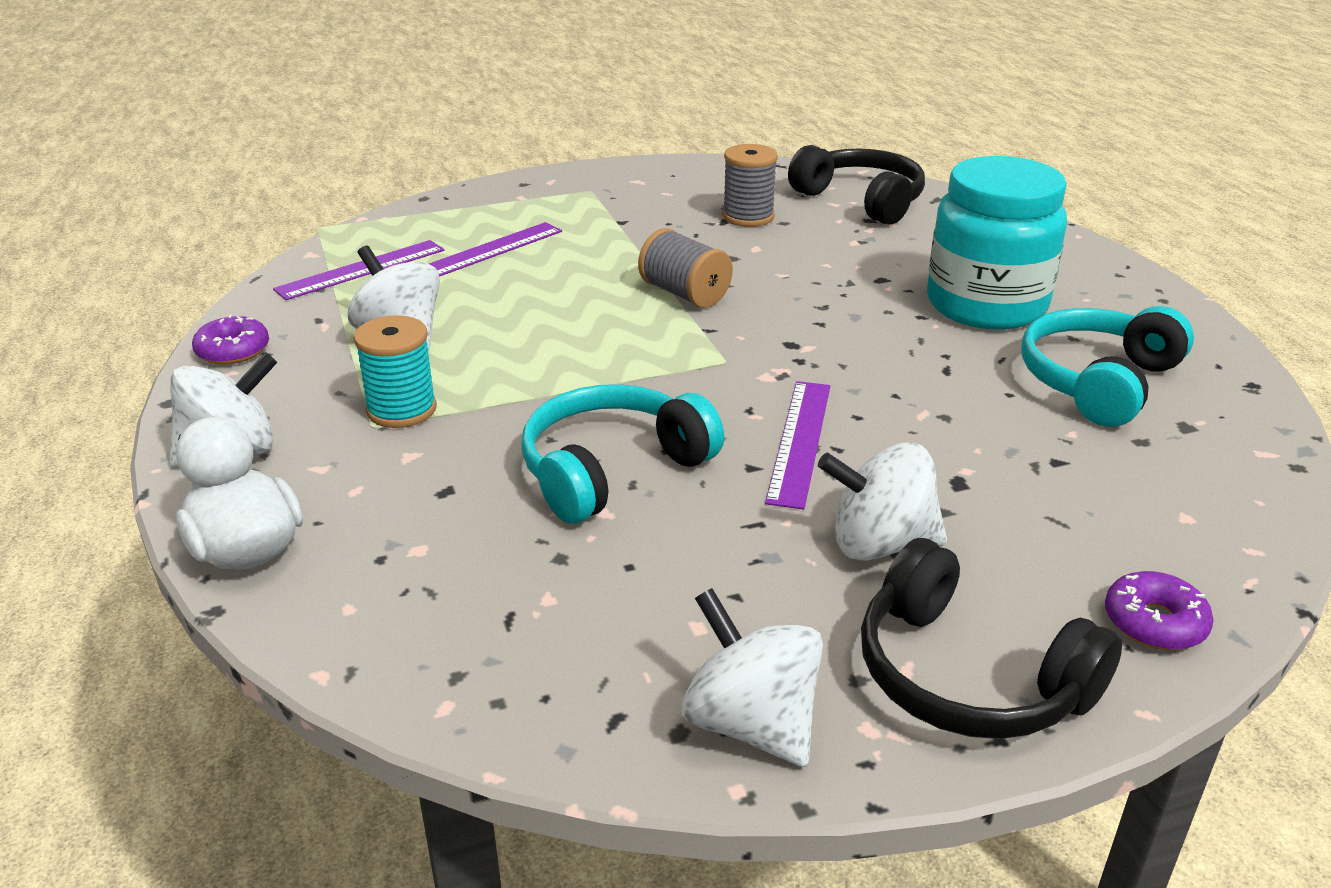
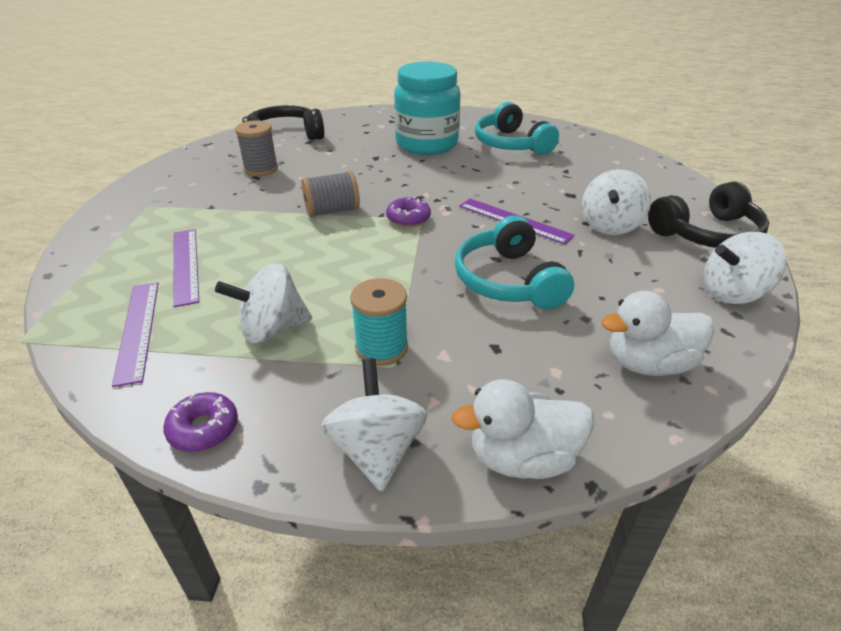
camera: 65 degrees left, 5 degrees up
(476, 634) = (648, 364): none -> white duck
(1154, 623) = (680, 188): purple donut -> purple donut (408, 218)

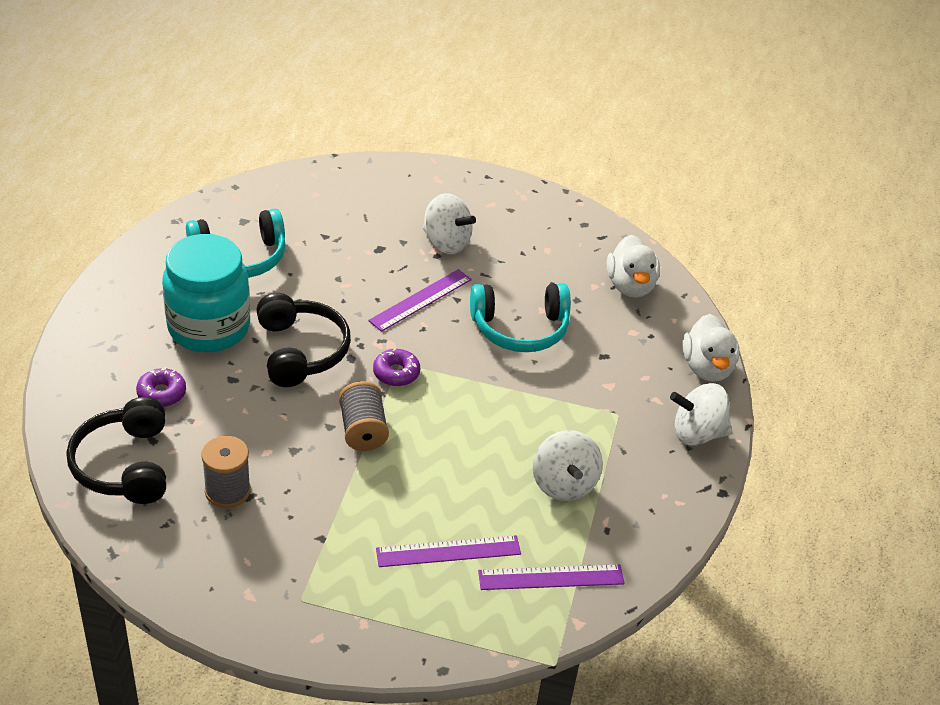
camera: 85 degrees left, 5 degrees up
(204, 429) = (672, 523): purple donut -> purple donut (161, 393)
(381, 348) = (596, 419): turquoise spool -> none
(707, 234) = (474, 193): black headphones -> black headphones (301, 351)
(732, 293) = (559, 215): white spinning top -> none

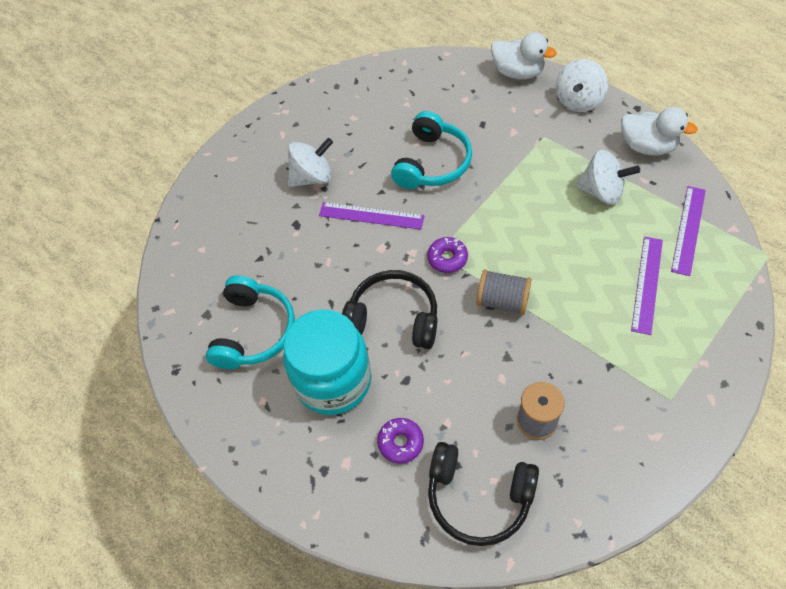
camera: 55 degrees left, 15 degrees up
(421, 300) = (371, 215): purple ruler -> purple ruler turned 60 degrees counterclockwise
(630, 286) = (416, 83): white duck -> white duck (647, 146)

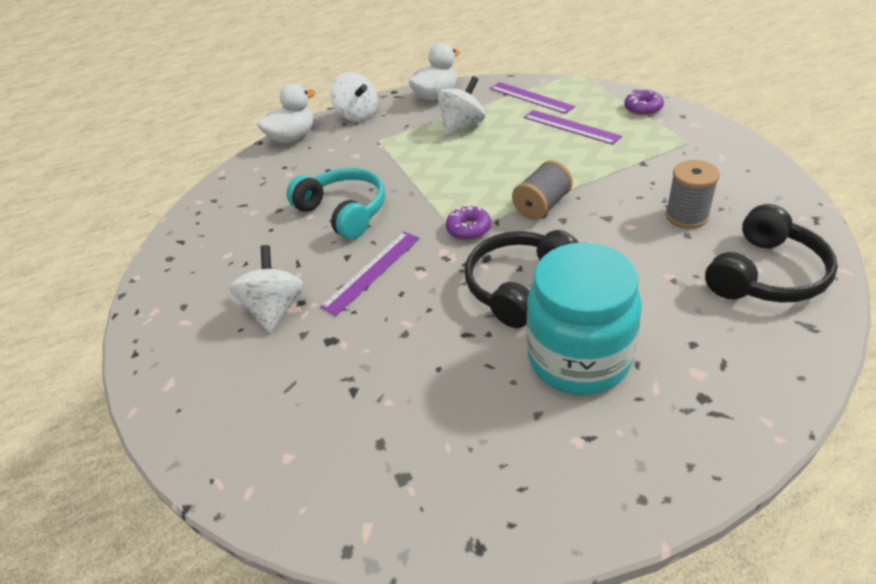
camera: 65 degrees left, 15 degrees down
(254, 331) = (463, 424): turquoise headphones -> none
(400, 442) = (683, 317): purple donut -> purple donut (643, 108)

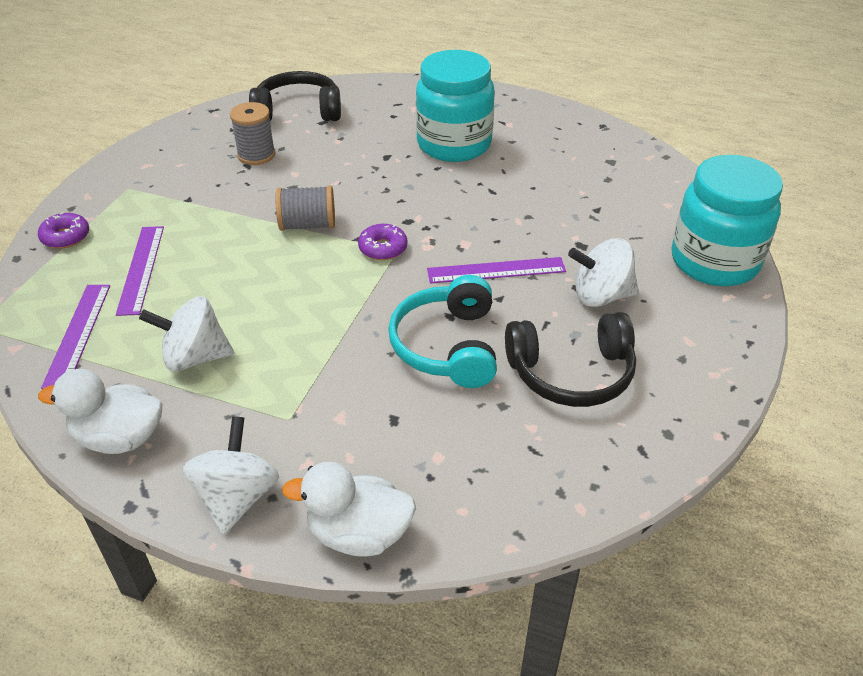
camera: 140 degrees left, 0 degrees up
(197, 414) = (714, 261): none -> turquoise jar
(276, 308) = (601, 296): white spinning top -> white spinning top turned 45 degrees clockwise
(519, 285) = (419, 192): black headphones -> black headphones (571, 373)

